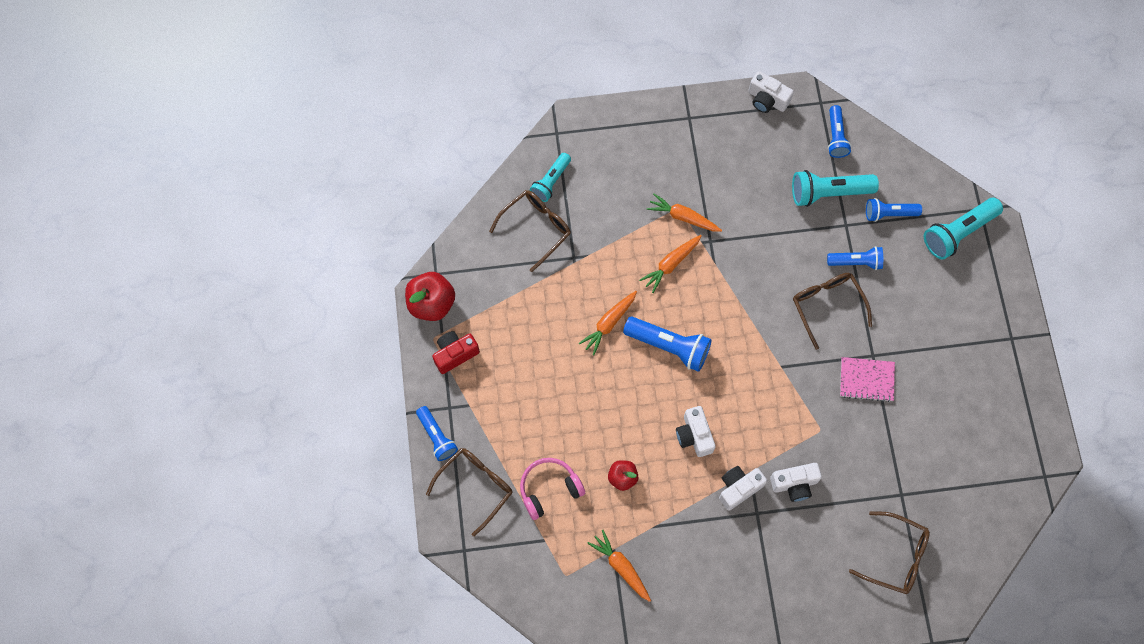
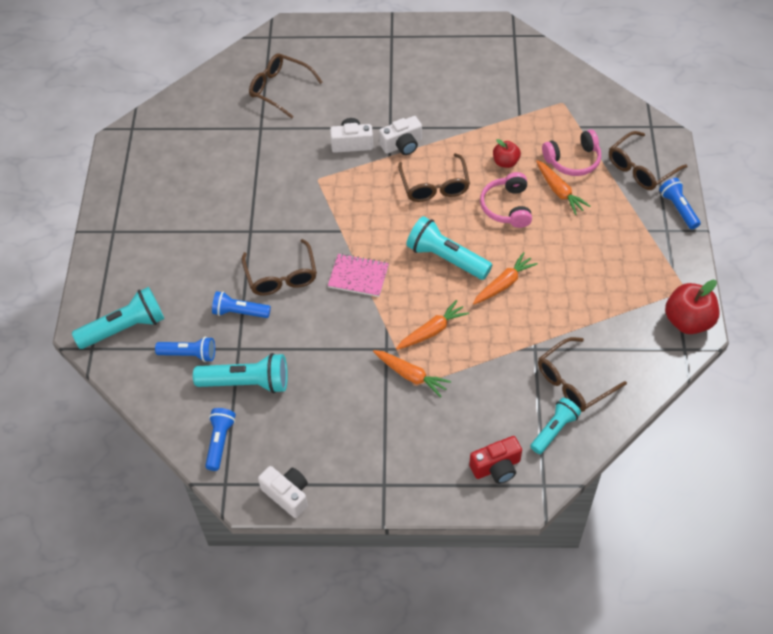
camera: 170 degrees left, 15 degrees down
(455, 354) = (662, 273): red camera -> red camera (496, 467)
(615, 417) = (507, 207): none -> pink headphones
(621, 567) = (514, 103): orange carrot -> orange carrot (559, 191)
(669, 346) = (446, 258): blue flashlight -> turquoise flashlight
(694, 435) = (434, 186): white camera -> brown glasses
(866, 380) = (263, 212): pink notebook -> pink notebook (358, 276)

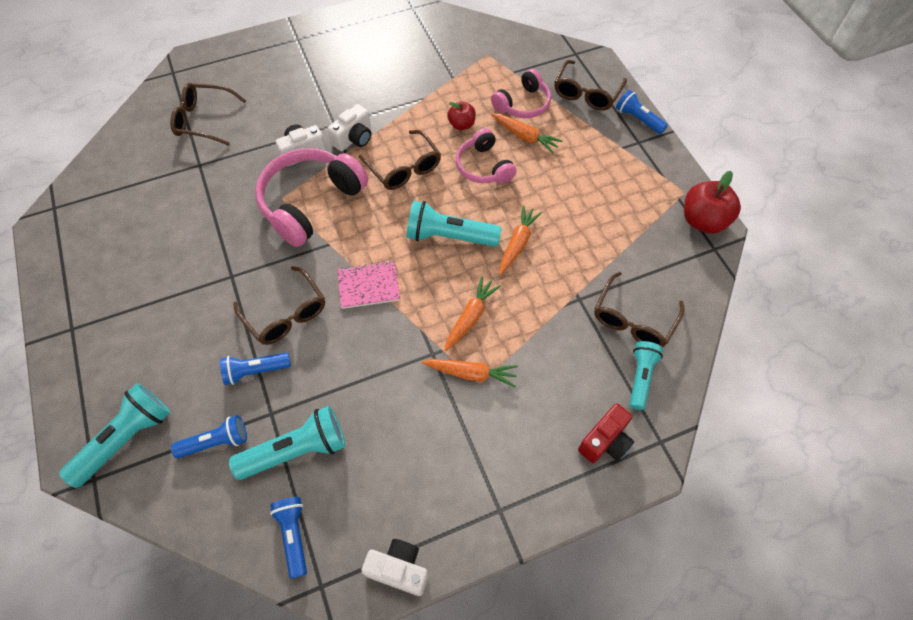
camera: 25 degrees left, 5 degrees up
(340, 190) = (310, 202): none -> pink headphones

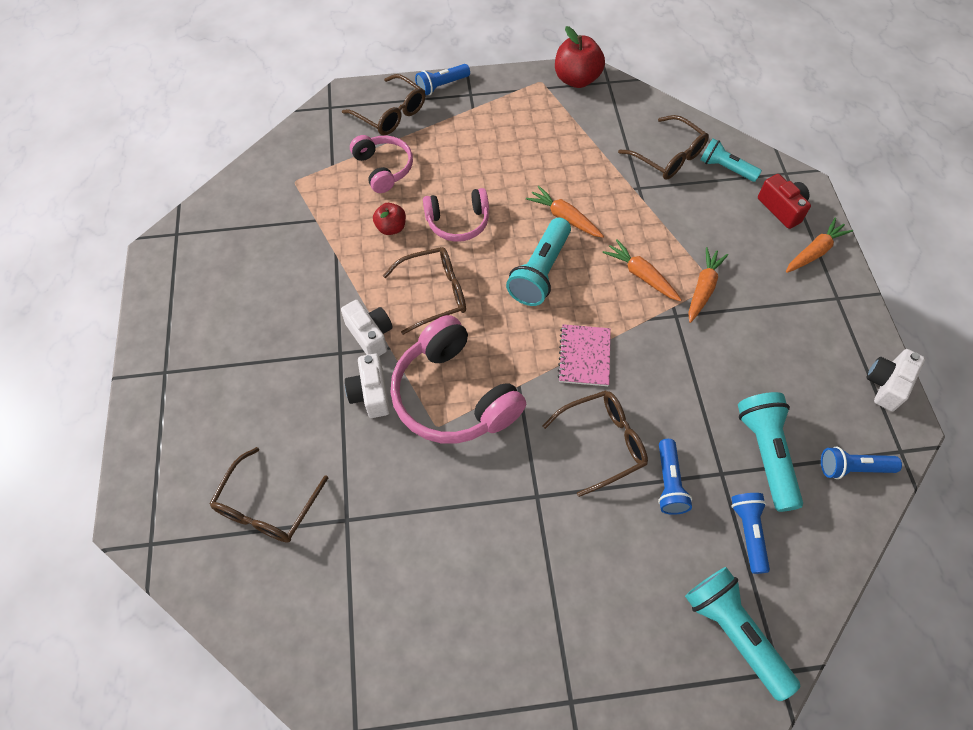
camera: 75 degrees left, 0 degrees up
(525, 136) = (430, 178): orange carrot -> orange carrot (814, 252)

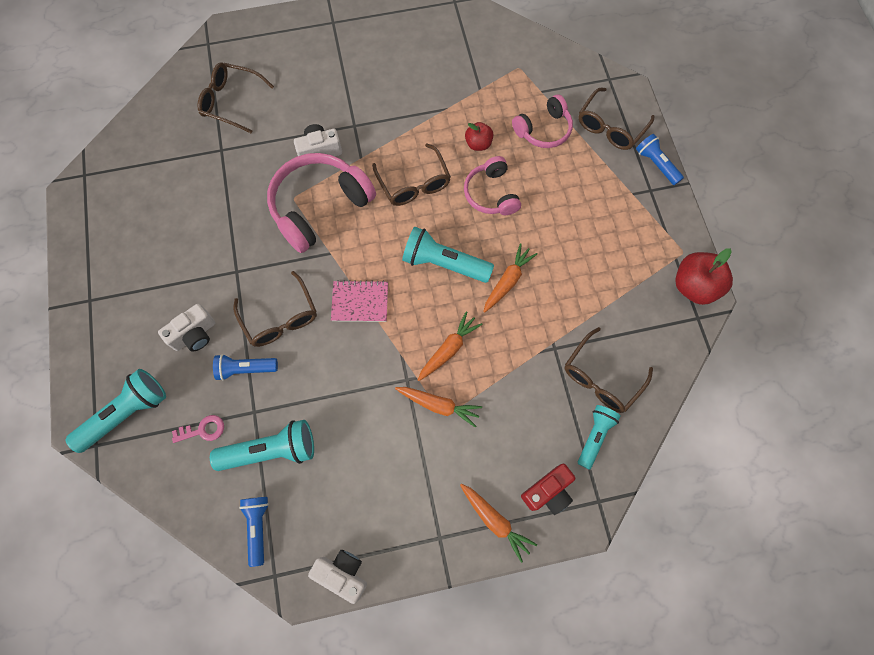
camera: 85 degrees right, 10 degrees up
(370, 335) = (371, 143): white camera -> white camera (194, 334)
(748, 532) = (203, 430): blue flashlight -> pink key

